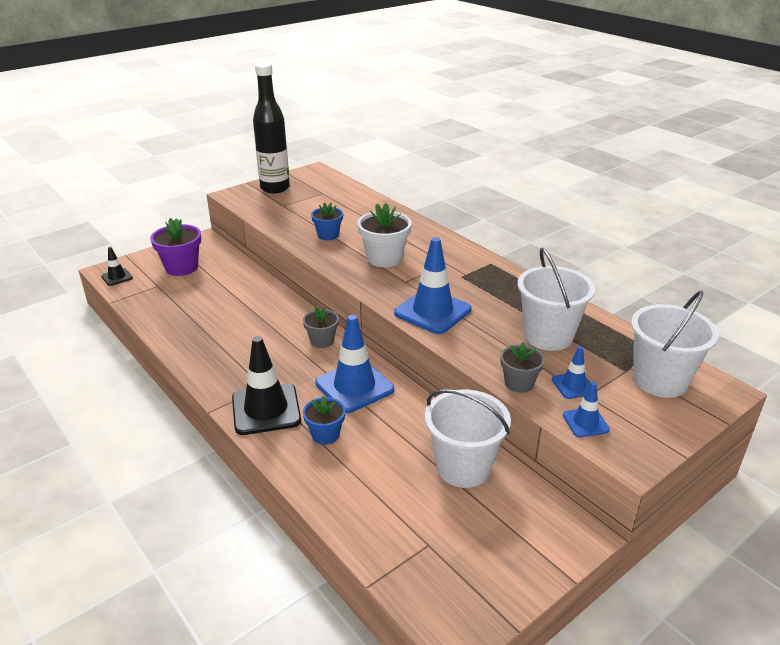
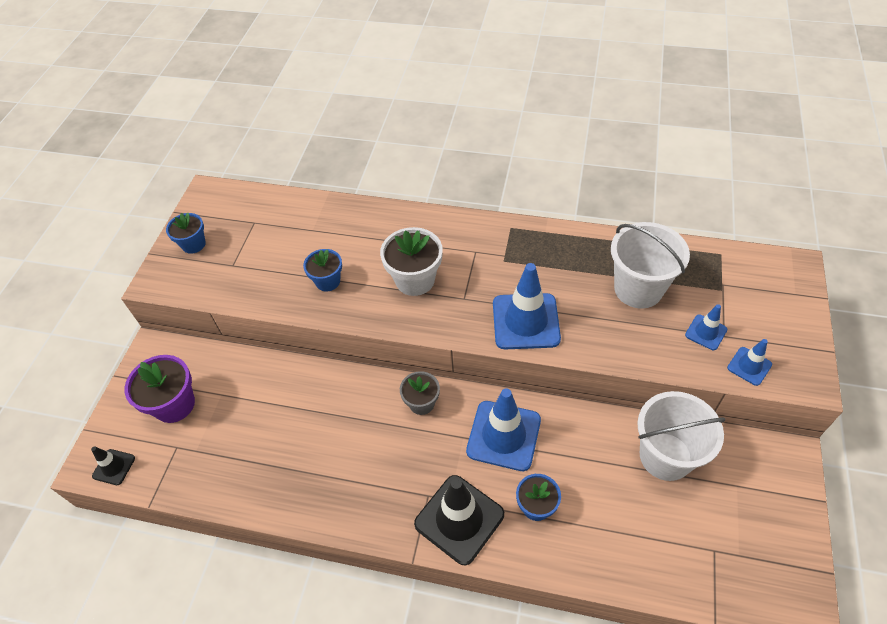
camera: 35 degrees left, 20 degrees up
(275, 188) = (193, 244): black bottle -> blue flower pot
(519, 383) = (669, 358): grey flower pot -> none
(660, 380) = (752, 284): white bucket -> none

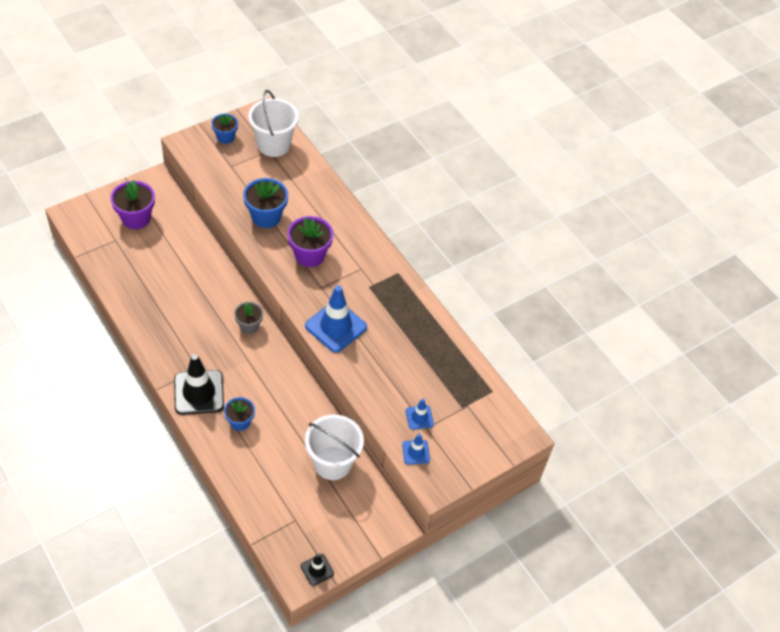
camera: 35 degrees right, 0 degrees up
(114, 467) = (79, 224): black traffic cone -> black traffic cone (317, 569)
(328, 281) = (266, 217): blue flower pot -> blue flower pot, size x1.58
(415, 280) = (309, 255): white flower pot -> purple flower pot
(503, 435) = (268, 378): blue traffic cone -> none
(638, 289) = (417, 365): white bucket -> white bucket (273, 145)

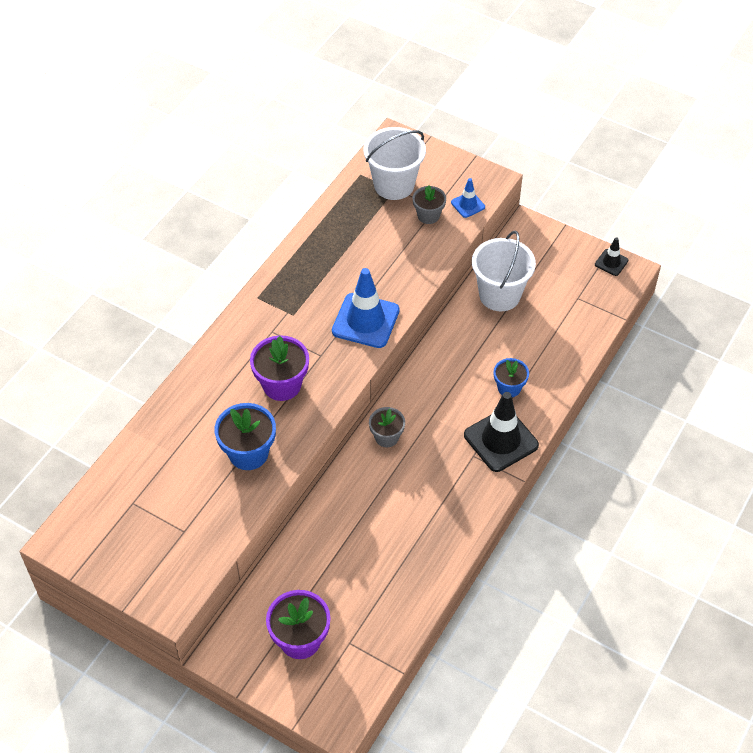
camera: 110 degrees left, 0 degrees up
(225, 137) = (134, 564): blue flower pot -> none
(273, 145) = (119, 502): white bucket -> white bucket (394, 185)
(419, 417) = (428, 215): blue traffic cone -> grey flower pot

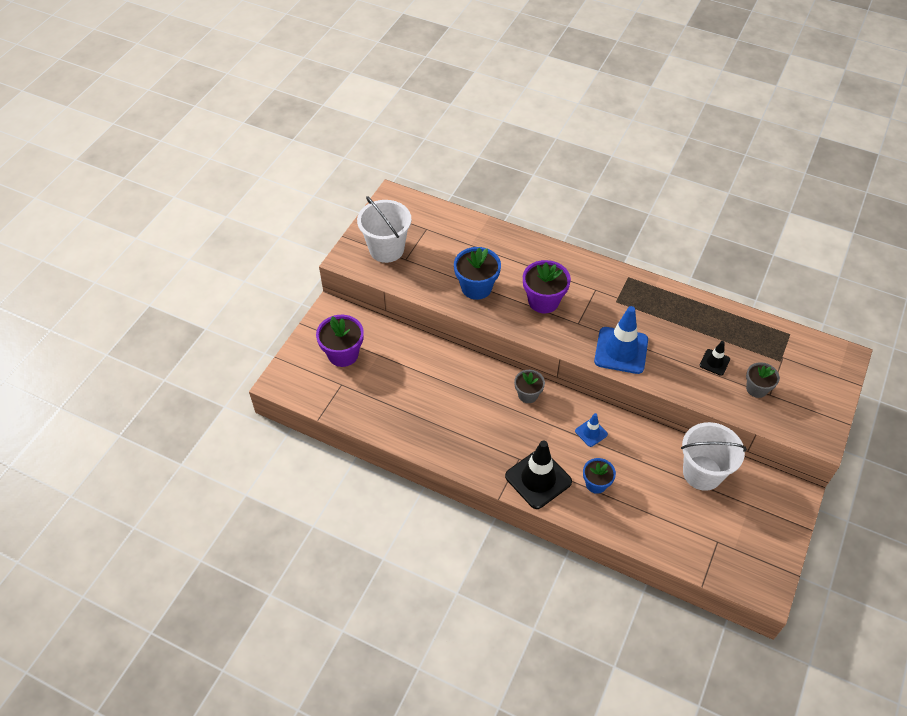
camera: 85 degrees right, 0 degrees up
(394, 185) = (786, 360): white bucket -> white bucket (386, 249)
(468, 205) = (781, 420): blue traffic cone -> blue traffic cone (591, 432)
(611, 262) = (773, 573): black traffic cone -> black traffic cone (714, 362)

